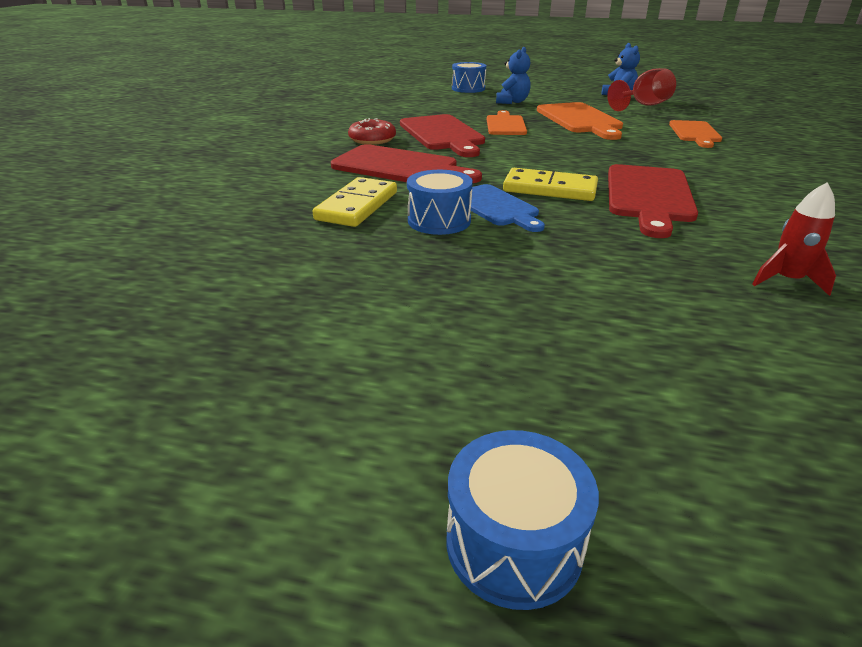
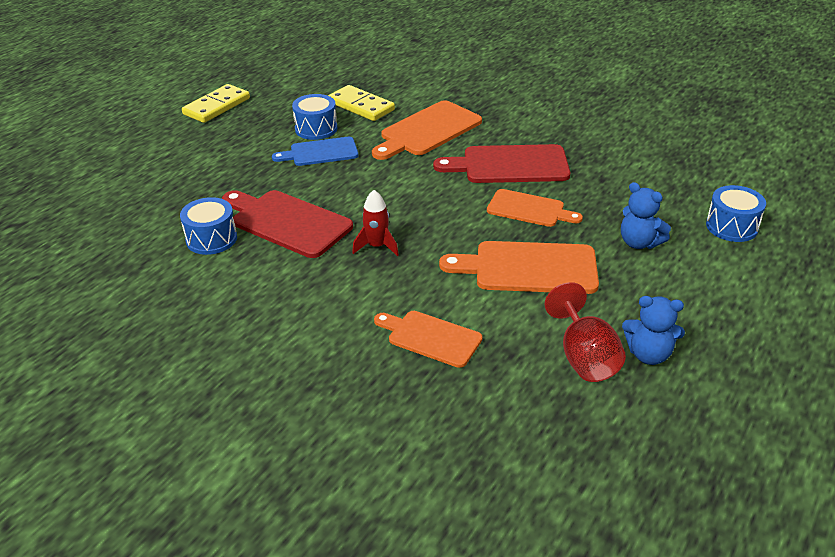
camera: 110 degrees right, 5 degrees up
(372, 139) = (511, 128): red donut -> none
(400, 167) = (428, 131): red cutting board -> orange cutting board
(514, 543) = (98, 102): blue drum -> blue drum (211, 239)
(550, 189) = (335, 182): yellow domino -> yellow domino (217, 106)
(786, 280) = (140, 219): red rocket -> red rocket (377, 246)

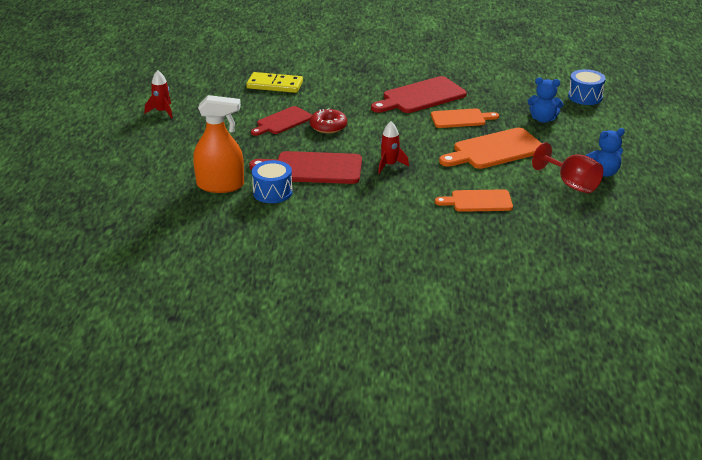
camera: 30 degrees left, 5 degrees down
(171, 211) = (220, 185): none -> orange spray bottle
(217, 106) = (162, 111): yellow domino -> red rocket
(316, 129) = (260, 107): blue drum -> none
(320, 152) = (282, 121): blue cutting board -> red cutting board
(362, 173) = (328, 126): none -> red donut
(428, 131) = (342, 89): orange cutting board -> none

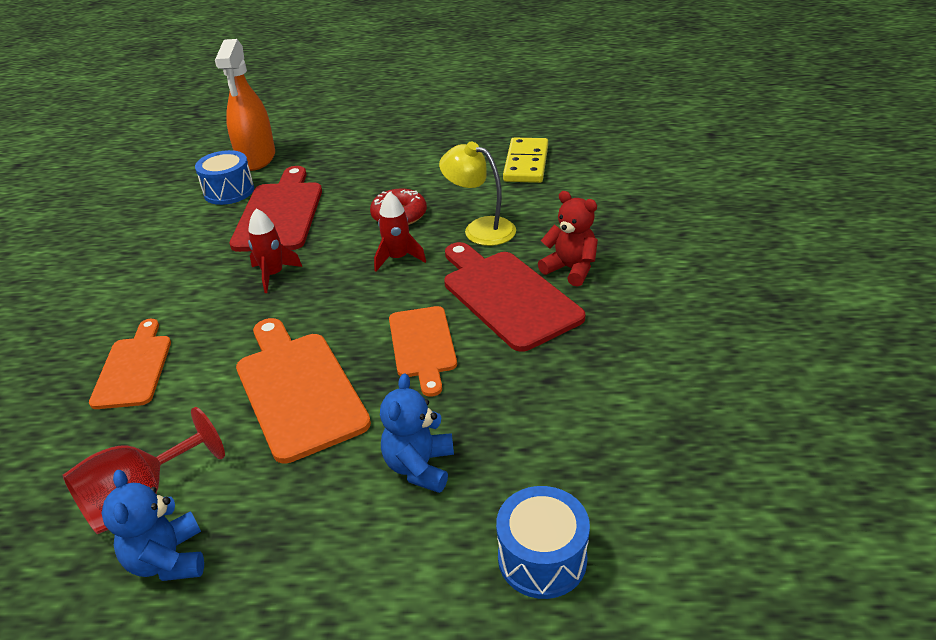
camera: 90 degrees right, 5 degrees up
(162, 111) = (441, 105): red rocket -> red rocket (398, 258)
(282, 121) = (414, 180): red cutting board -> none
(352, 102) = (480, 229): none -> yellow lamp
(399, 80) = (570, 269): none -> red teddy bear

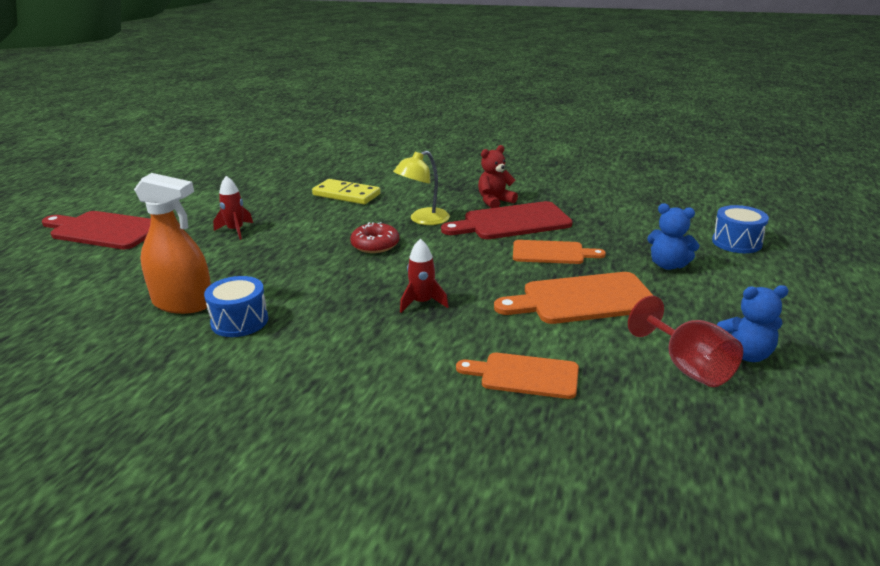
camera: 75 degrees left, 10 degrees down
(280, 213) = (317, 295): red cutting board -> red cutting board (103, 230)
(398, 258) = (438, 251): red rocket -> red rocket (235, 230)

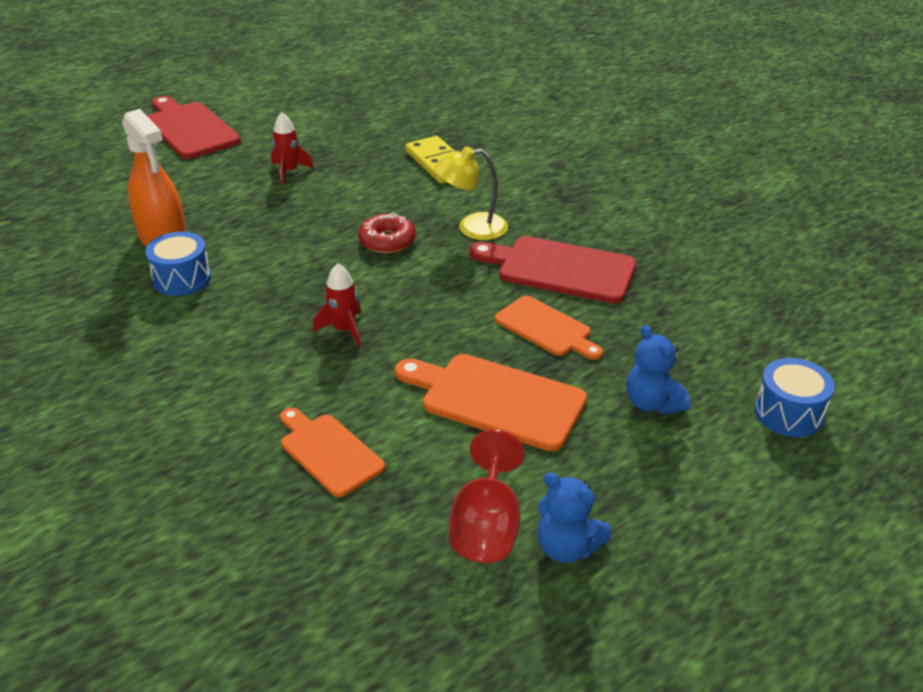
camera: 35 degrees right, 10 degrees up
(495, 201) = (580, 233): red teddy bear -> none

